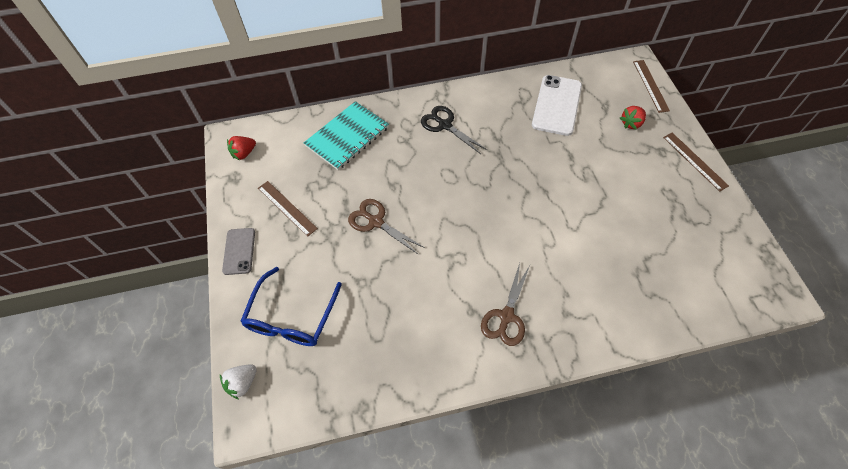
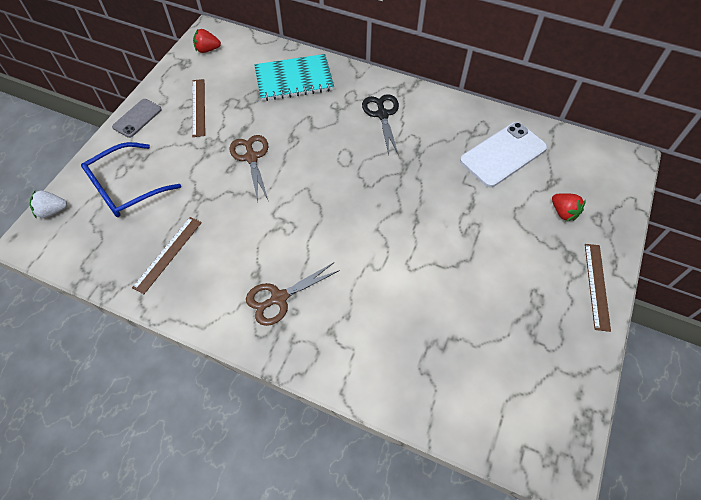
camera: 35 degrees right, 0 degrees up
(631, 123) = (563, 212): red strawberry -> red strawberry turned 120 degrees counterclockwise
(650, 85) = (621, 190): brown ruler -> brown ruler (168, 254)

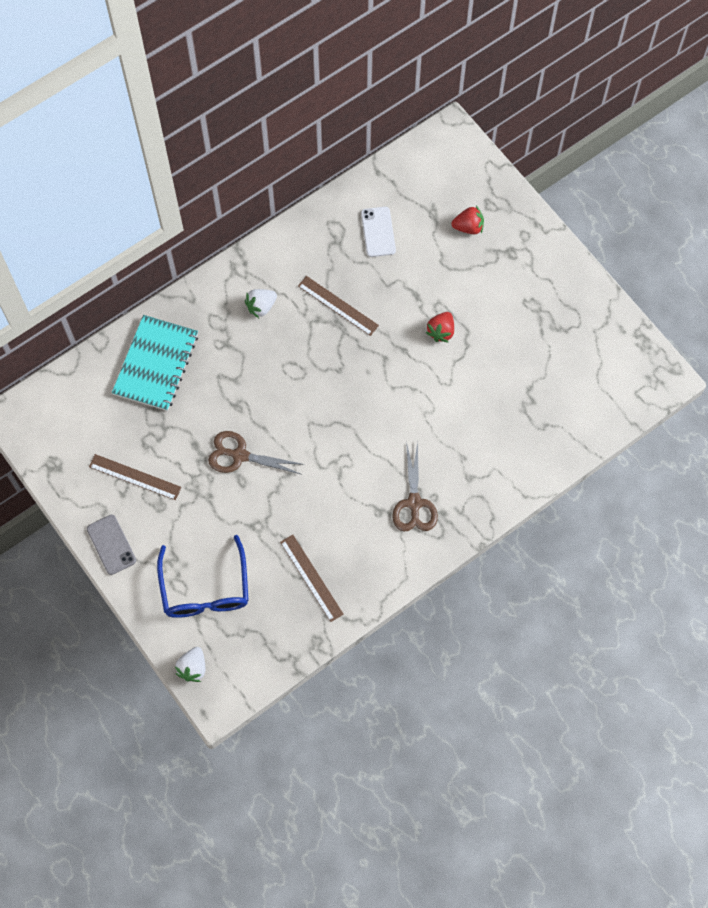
camera: 60 degrees left, 10 degrees up
(207, 50) = (47, 431): red strawberry -> red strawberry (441, 331)
(382, 114) = (261, 307): black scissors -> white strawberry
(503, 154) = (378, 232): white phone -> white phone, size x0.59
(597, 286) = (548, 252): brown ruler -> brown ruler (338, 305)

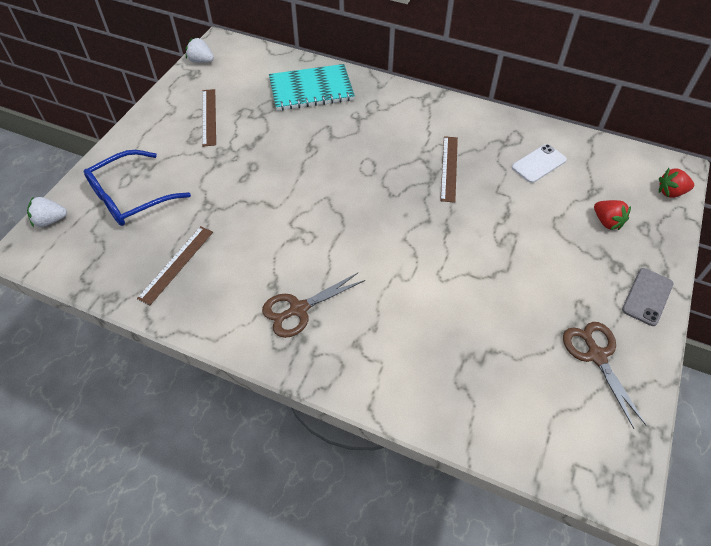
camera: 60 degrees right, 15 degrees down
(111, 544) = (143, 128): grey phone -> grey phone (647, 297)
(240, 455) = (266, 167): brown scissors -> brown scissors (596, 355)
(261, 307) = (407, 124): white strawberry -> white strawberry (201, 61)
(441, 331) = (488, 249): red strawberry -> red strawberry (671, 192)

